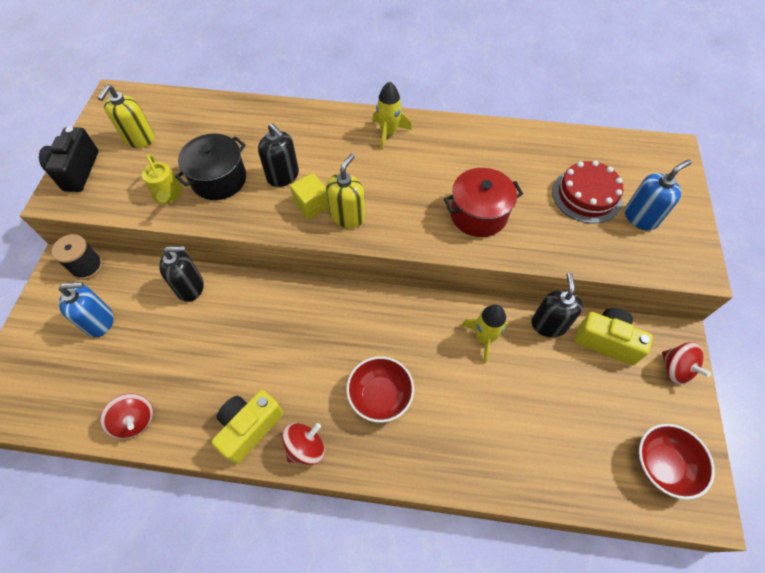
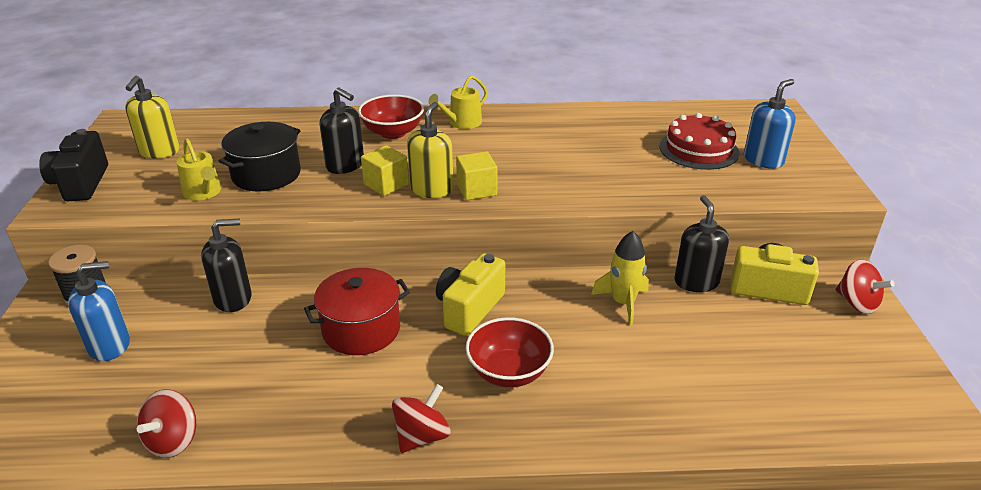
camera: 10 degrees left, 25 degrees down
(135, 421) = (173, 441): red spinning top -> red spinning top turned 75 degrees clockwise
(249, 428) = (339, 426): yellow camera -> yellow camera (469, 309)
(384, 222) = (476, 190): none -> yellow cube
(388, 133) = (462, 123): yellow rocket -> yellow watering can
(478, 214) = (584, 174): red pot -> red pot (361, 329)
(662, 465) = (879, 391): red bowl -> red bowl (393, 132)

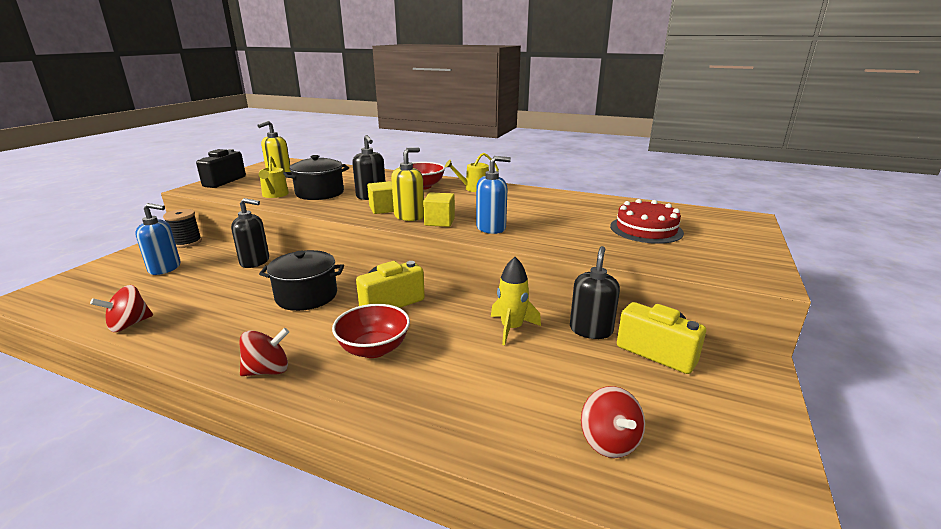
camera: 25 degrees right, 10 degrees down
(361, 329) = (306, 296): red pot -> black pot
(763, 160) = (702, 245): blue soap dispenser -> blue soap dispenser (491, 228)
(857, 303) = (748, 388): red spinning top -> red spinning top (609, 441)

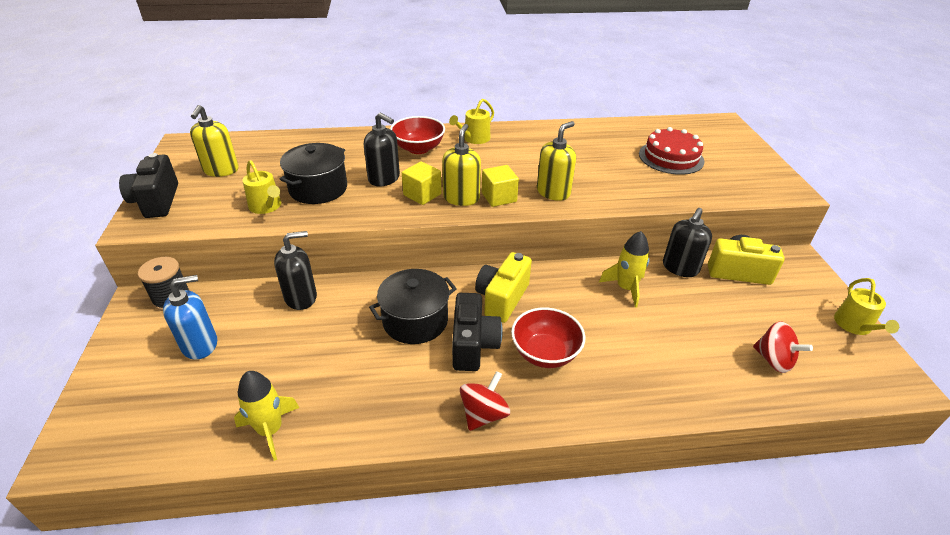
camera: 30 degrees left, 15 degrees up
(129, 325) = (270, 430): red spinning top -> yellow rocket
(325, 324) = (473, 345): none -> black camera
(491, 228) = (553, 192): blue soap dispenser -> yellow soap dispenser
(591, 330) = (680, 268): black soap dispenser -> black soap dispenser turned 135 degrees counterclockwise
(772, 452) = (855, 326): none -> yellow watering can

